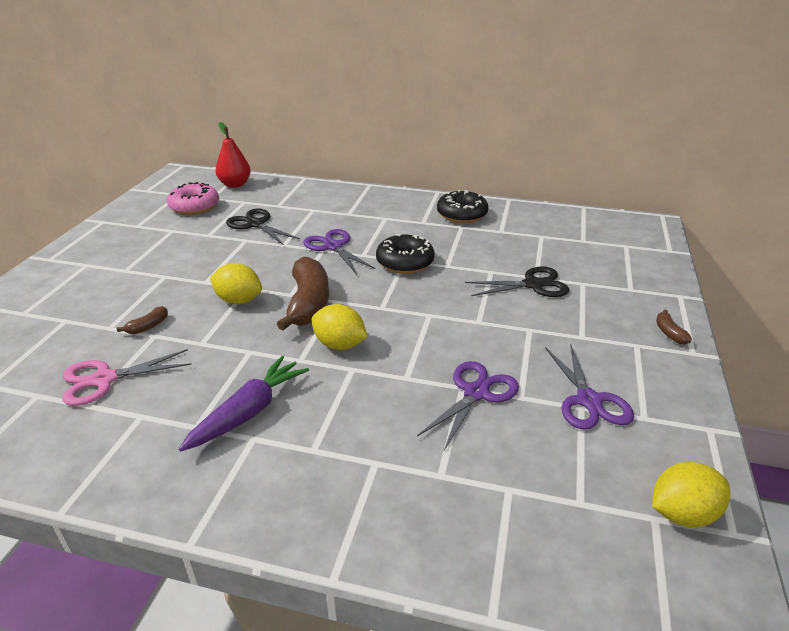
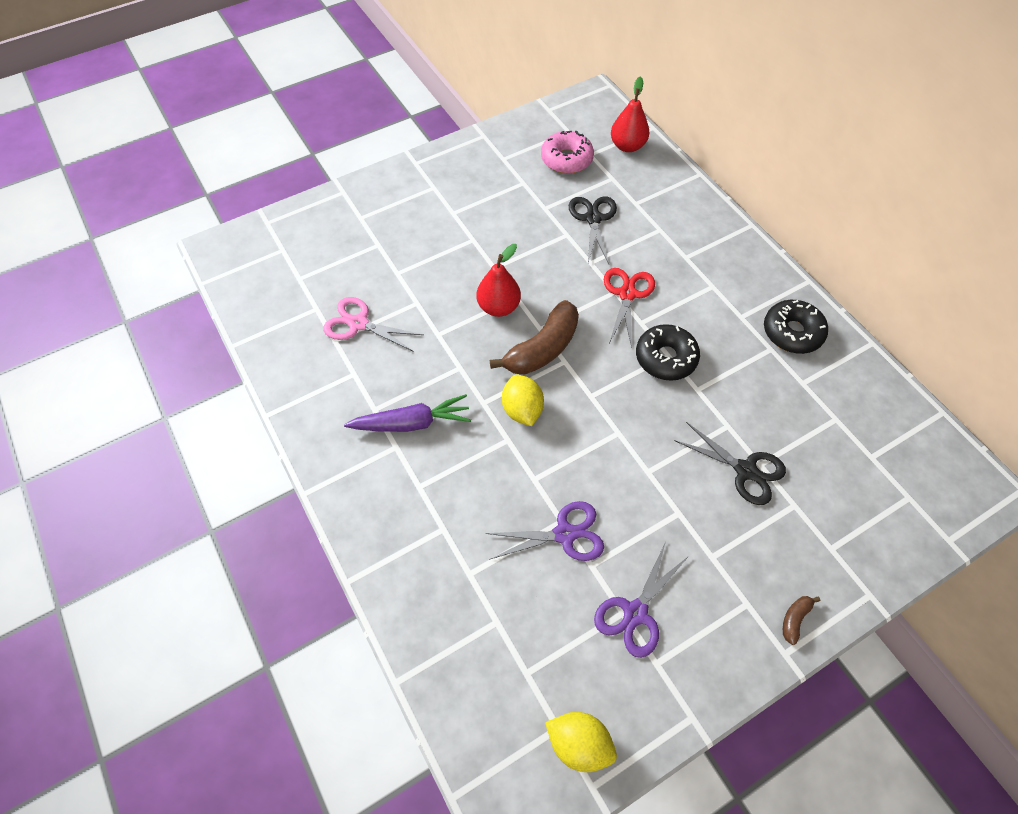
camera: 45 degrees right, 25 degrees up
(148, 326) = (420, 290): brown banana -> none
(239, 300) = (498, 307): yellow lemon -> red pear
(333, 247) = (627, 294): purple scissors -> red scissors

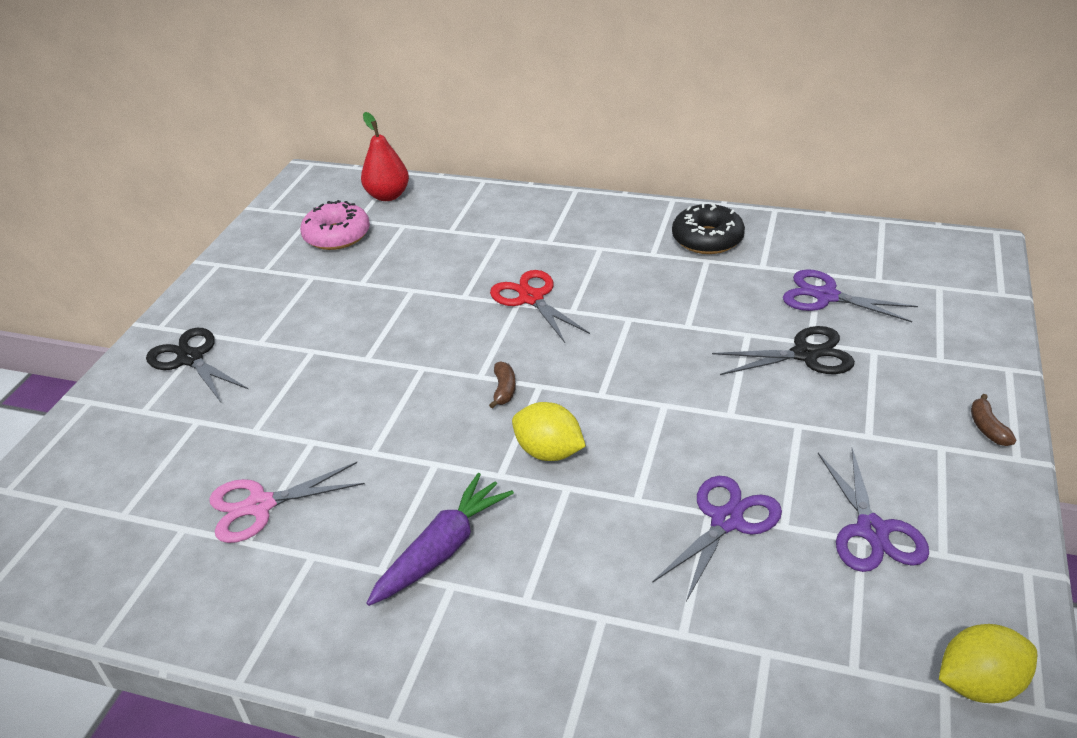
camera: 40 degrees left, 20 degrees down
(498, 307) = (413, 386): red pear -> none
(542, 348) = (504, 390): brown banana -> brown banana, size x0.43
(593, 218) = (423, 263): black scissors -> black scissors (190, 359)
(665, 358) = (629, 322): black donut -> none
(816, 440) = (826, 296): none -> purple scissors

